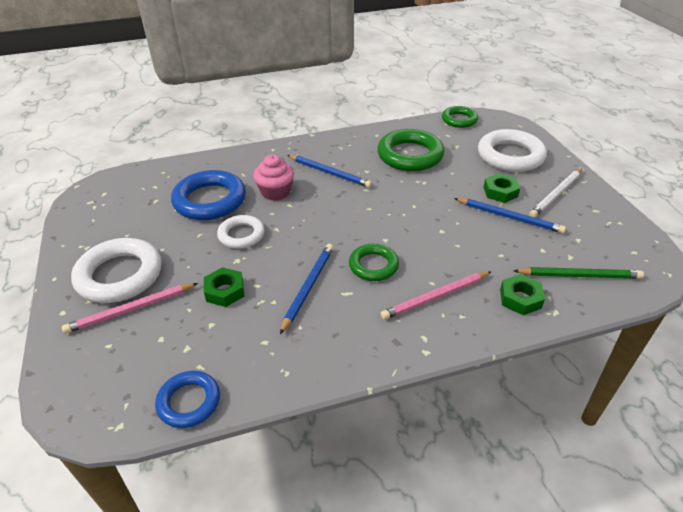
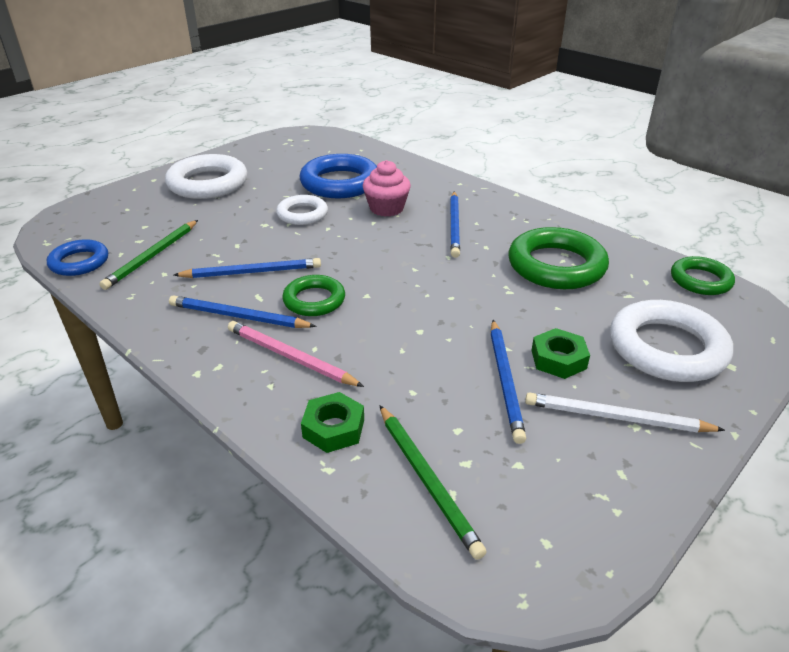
camera: 60 degrees right, 5 degrees down
(131, 310) = (170, 202): pink pencil -> none
(225, 291) = (218, 233): green nut -> none
(227, 343) = (152, 256): none -> green pencil
(367, 311) = (238, 316): none -> blue pencil

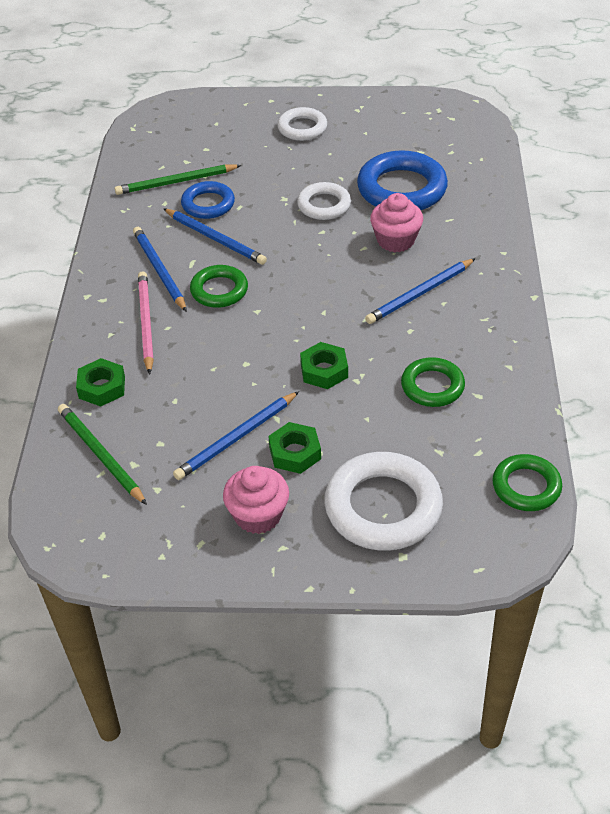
camera: 50 degrees right, 10 degrees up
(79, 262) = (130, 159): blue ring -> blue ring (208, 204)
(208, 183) = (302, 128): white ring -> white ring, size x0.59
(427, 480) = (100, 455): green pencil -> green pencil turned 120 degrees clockwise
(479, 299) = (324, 370): none -> green nut
(556, 266) = (432, 386): green ring -> green ring, size x0.59
(616, 418) = (258, 515): white pencil -> pink cupcake

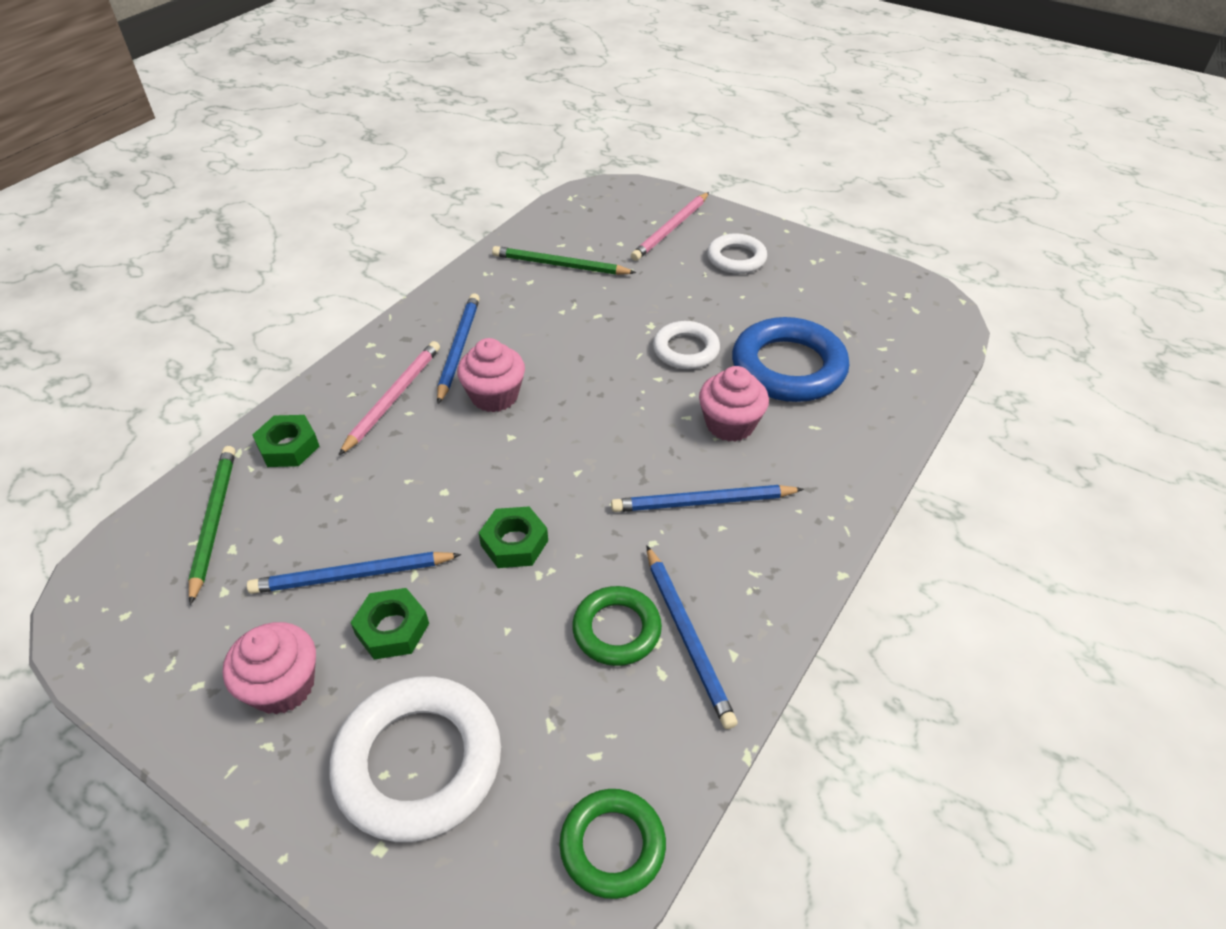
camera: 30 degrees right, 0 degrees up
(208, 204) = (569, 300): blue ring -> none
(215, 239) = (543, 339): blue pencil -> blue pencil (688, 637)
(219, 290) = (494, 396): green ring -> pink cupcake
(235, 124) = (671, 229): none -> pink pencil

